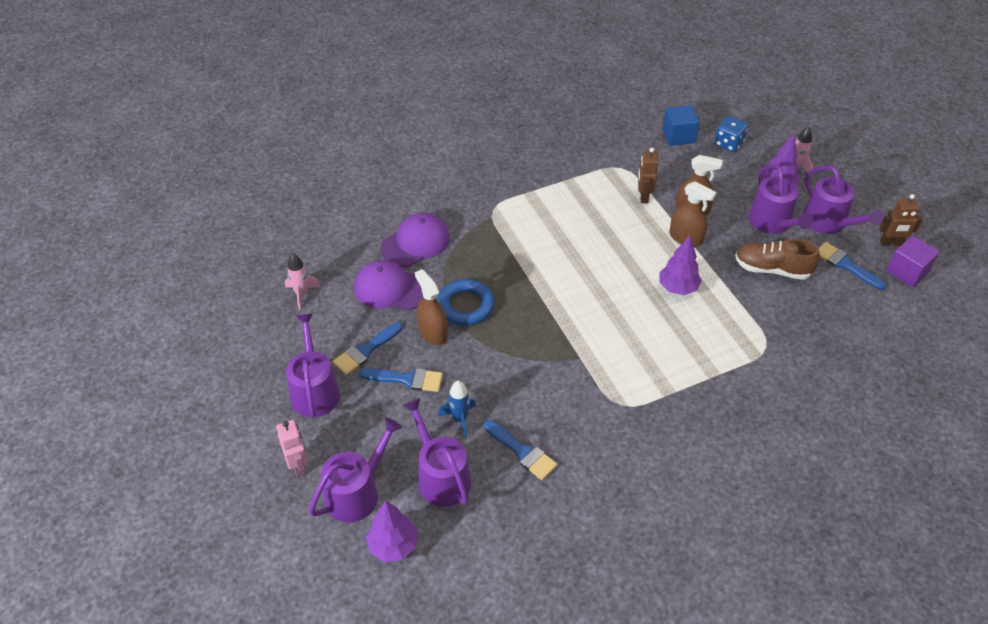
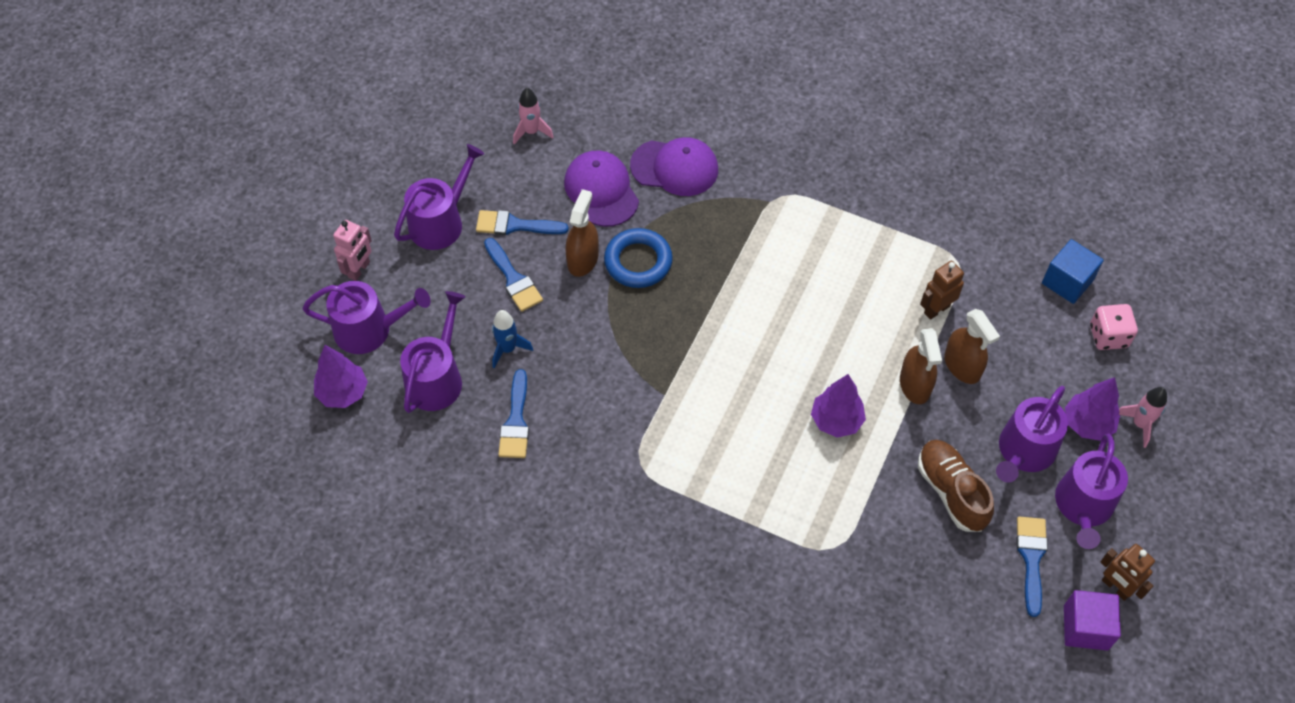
camera: 50 degrees right, 10 degrees up
(728, 143) = (1108, 336): blue dice -> pink dice

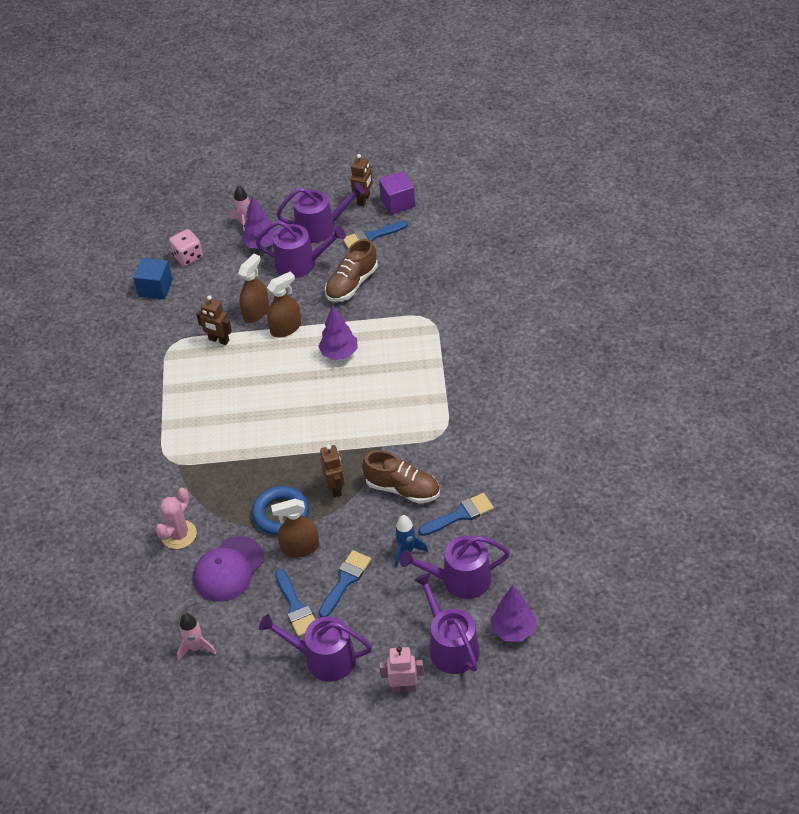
camera: 115 degrees left, 10 degrees down
(590, 385) = (402, 489): none -> brown shoe
(636, 324) = (335, 488): none -> brown robot
(674, 168) = (179, 534): purple cap -> pink cactus

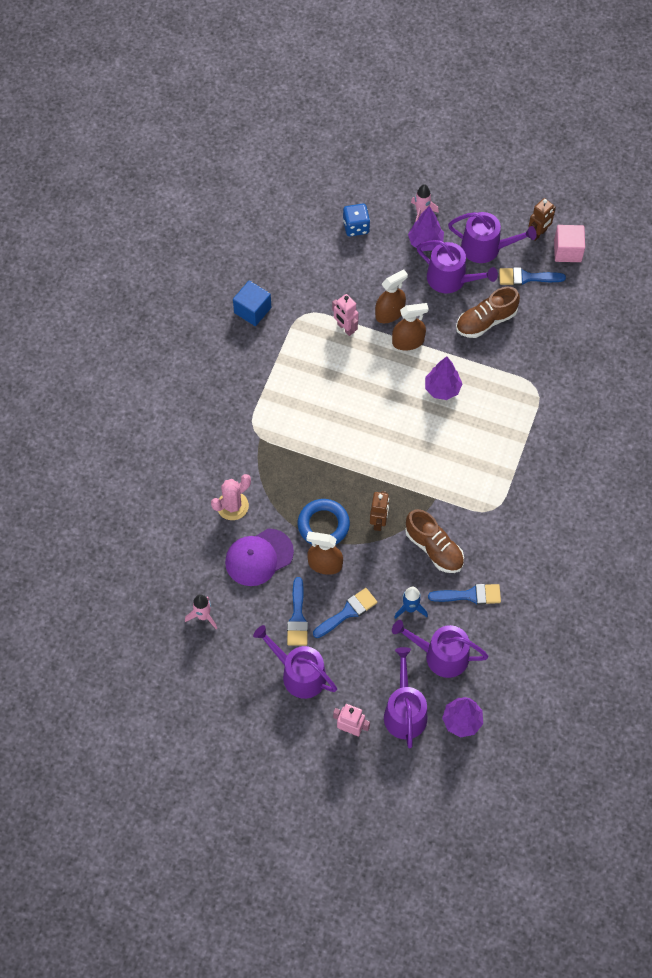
camera: 20 degrees right, 15 degrees up
(155, 288) = (314, 248): blue cube -> blue cube (252, 310)
(188, 256) = (356, 227): pink dice -> blue dice
(219, 340) = (345, 328): brown robot -> pink robot
(398, 203) = (567, 251): purple cube -> pink cube

